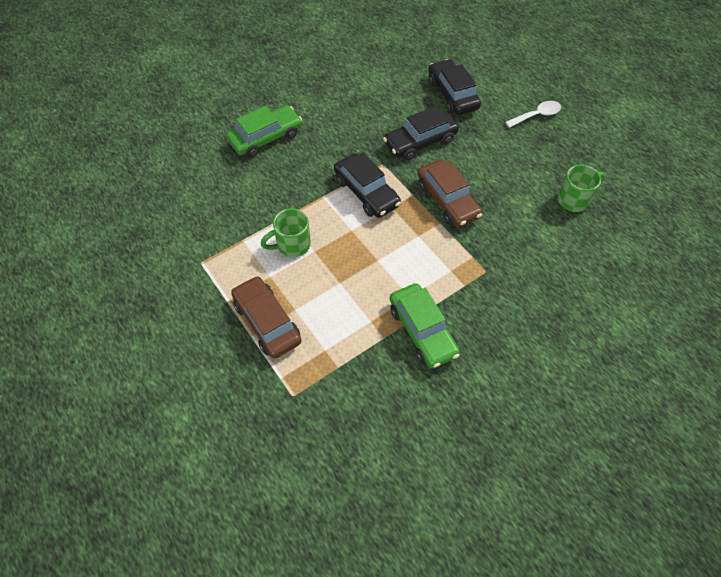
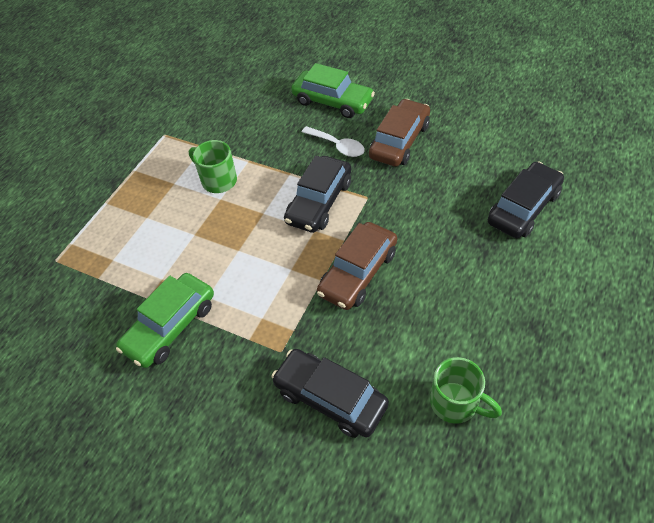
camera: 65 degrees right, 5 degrees down
(267, 322) = (123, 206): brown car -> brown car (399, 141)
(420, 142) = (424, 212): black car -> black car (330, 398)
(536, 115) = (568, 304): white spoon -> white spoon (337, 146)

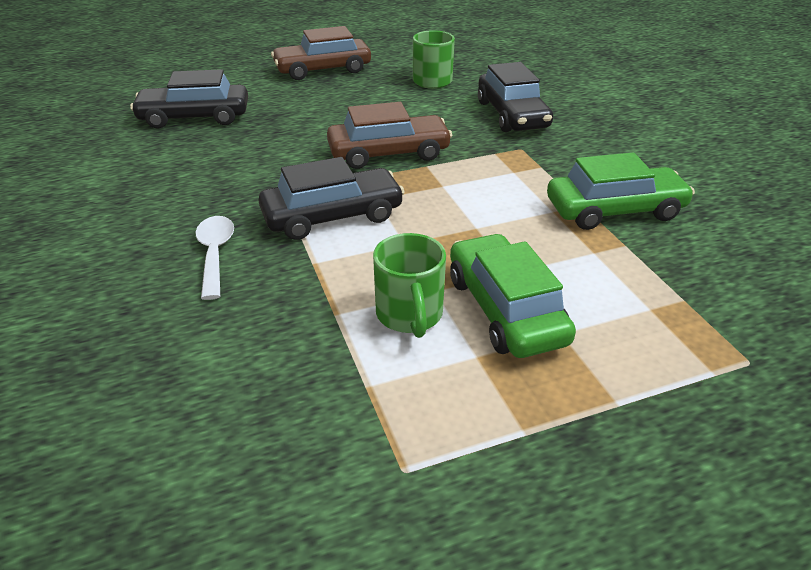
camera: 140 degrees left, 15 degrees down
(332, 101) = (107, 313): green car -> green car (505, 309)
(399, 141) = (155, 215): brown car -> brown car (323, 70)

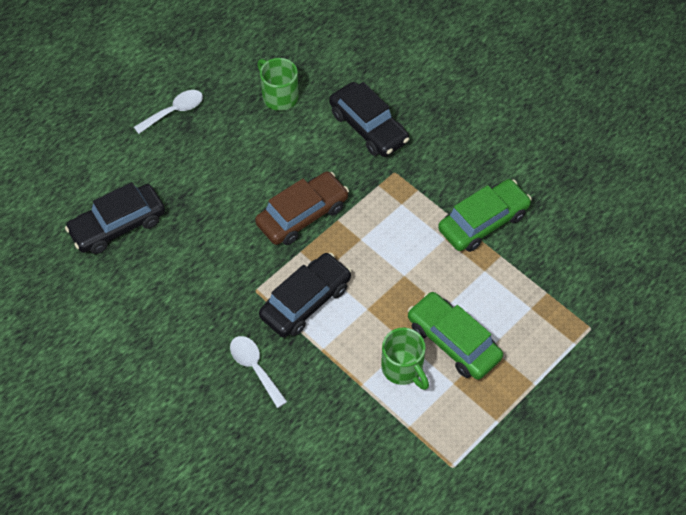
camera: 25 degrees left, 20 degrees up
(323, 70) = (174, 111): brown car -> white spoon

